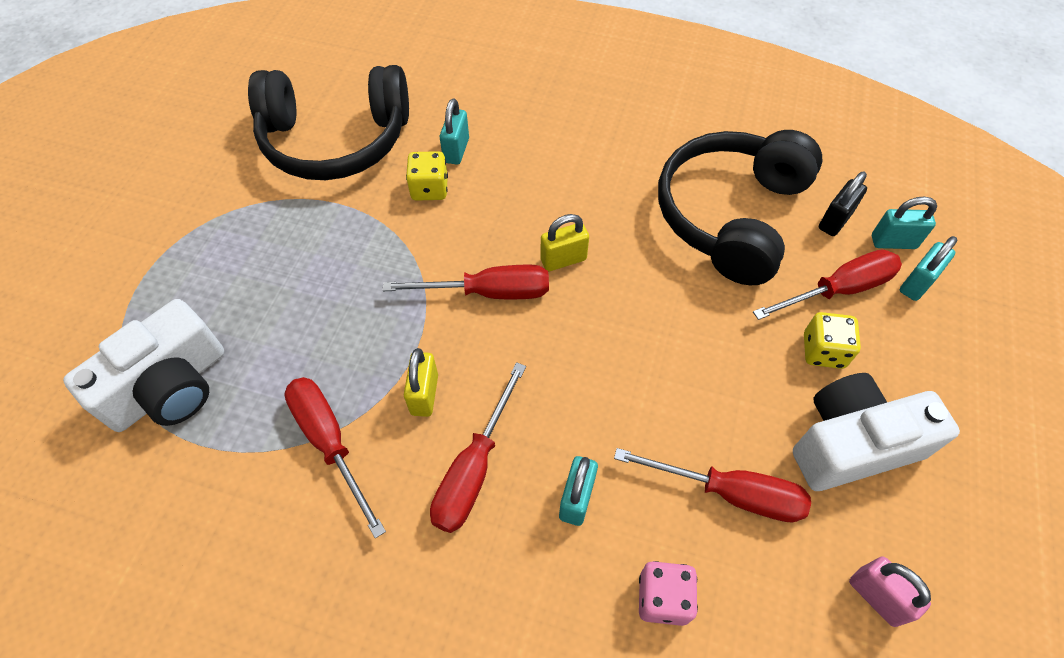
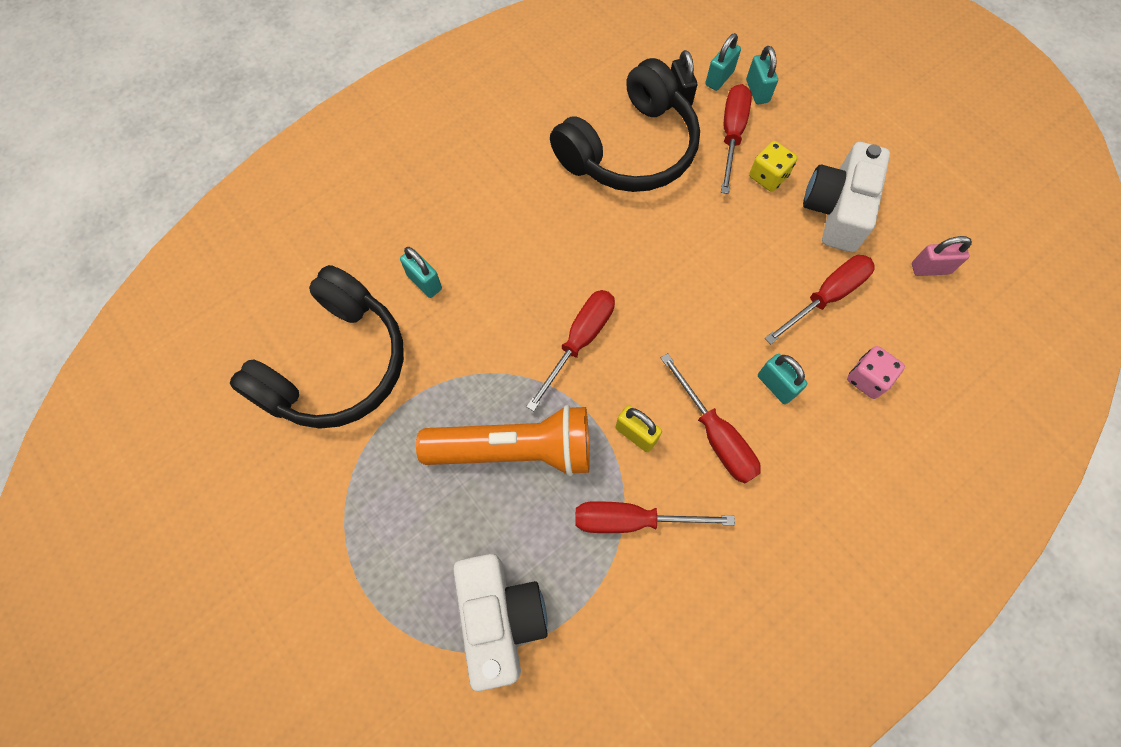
camera: 55 degrees left, 10 degrees up
(341, 304) = (514, 450): none -> orange flashlight
(429, 189) = (449, 324): yellow dice -> none
(563, 259) = (587, 275): yellow padlock -> none
(731, 215) = (630, 149): black headphones -> black headphones turned 105 degrees counterclockwise

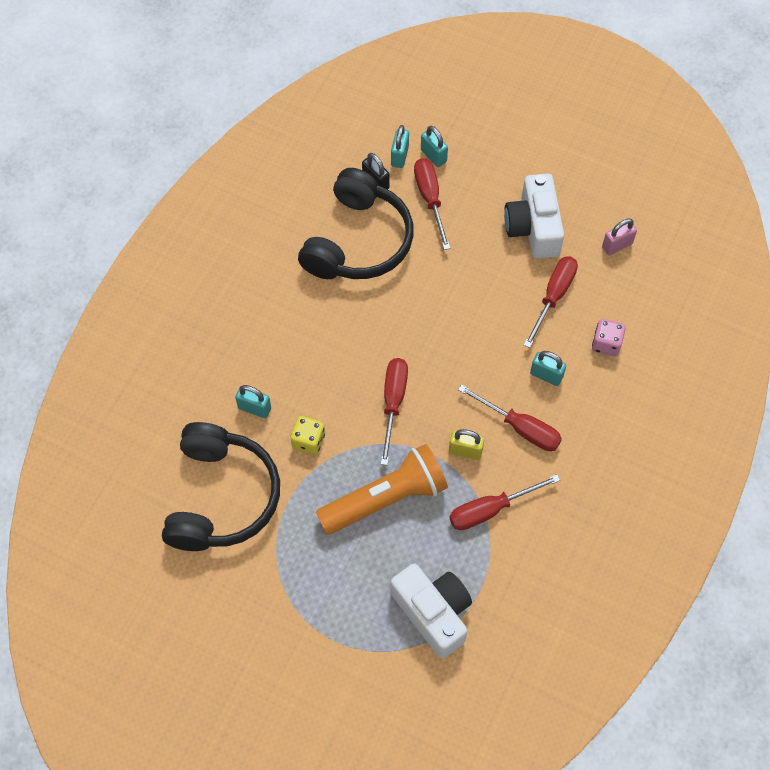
camera: 25 degrees left, 5 degrees down
(768, 176) = (472, 222): yellow dice -> yellow dice (308, 441)

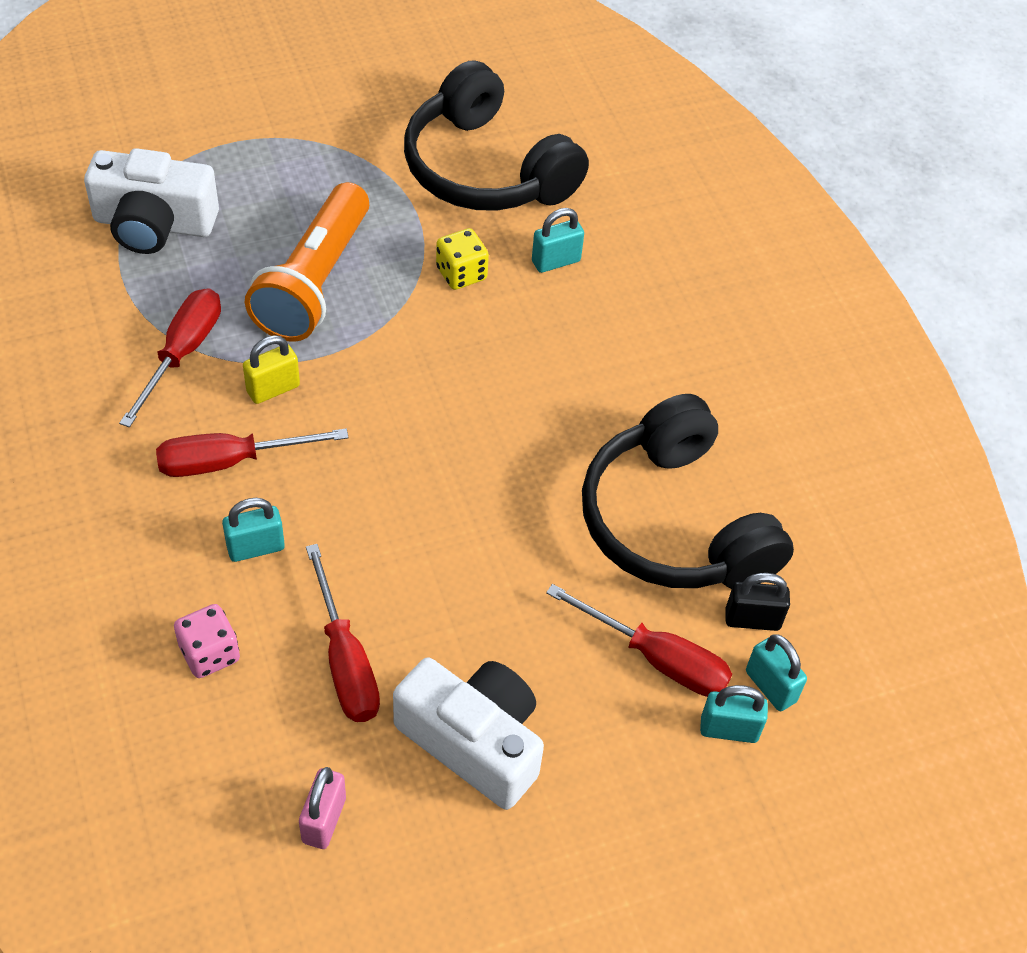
camera: 130 degrees right, 10 degrees down
(393, 403) = (412, 376): red screwdriver -> none

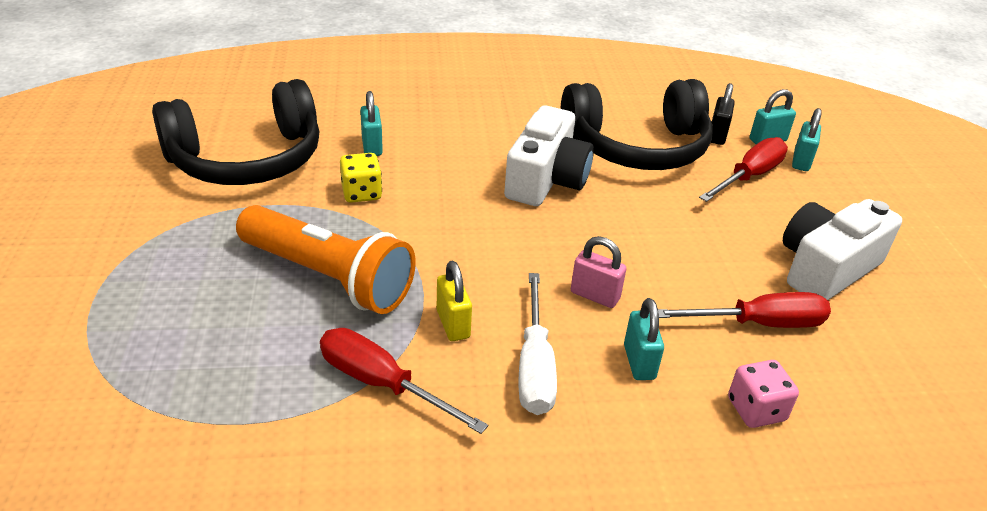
camera: 75 degrees left, 15 degrees down
(154, 224) = (177, 384): white camera -> white camera (546, 179)
(230, 461) = (534, 366): red screwdriver -> white screwdriver
(324, 820) = (910, 359): pink padlock -> pink padlock (595, 295)

